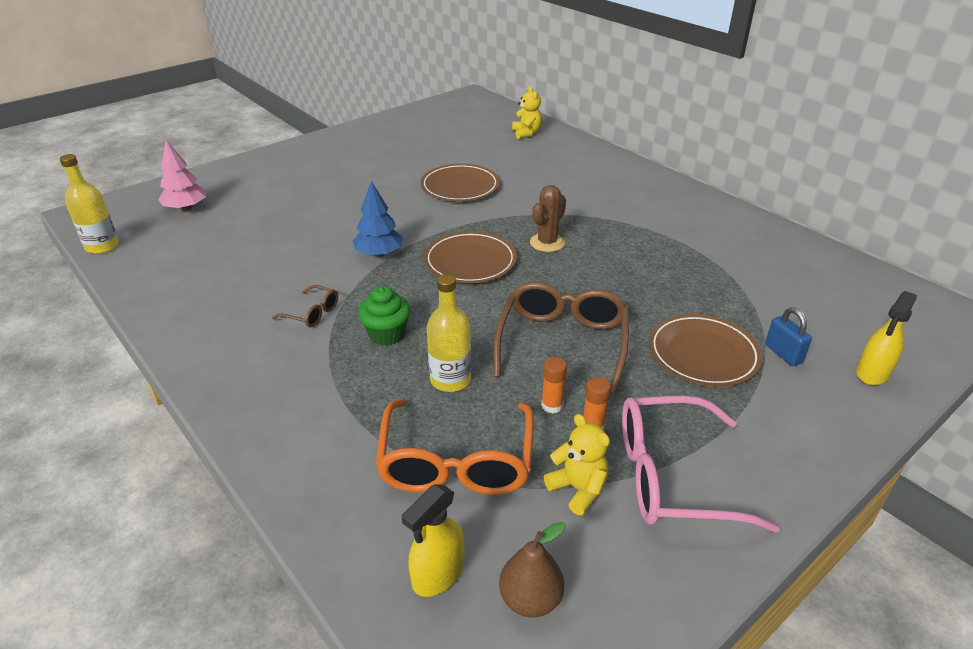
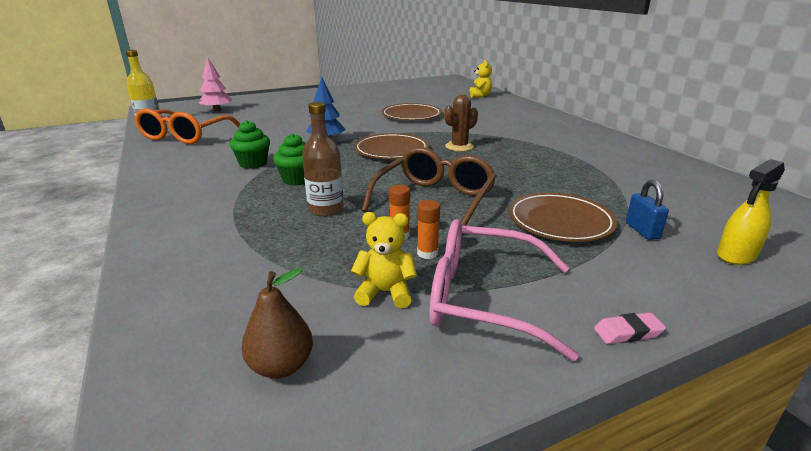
camera: 15 degrees right, 10 degrees down
(312, 313) = (253, 163): brown glasses -> green cupcake
(438, 574) = (213, 330): yellow spray bottle -> none
(450, 380) = (326, 209): yellow bottle -> brown bottle
(456, 462) = (290, 258): orange glasses -> orange glasses (185, 136)
(578, 489) = (385, 292): yellow teddy bear -> yellow teddy bear turned 60 degrees counterclockwise
(807, 489) = (628, 332): none -> pink eraser

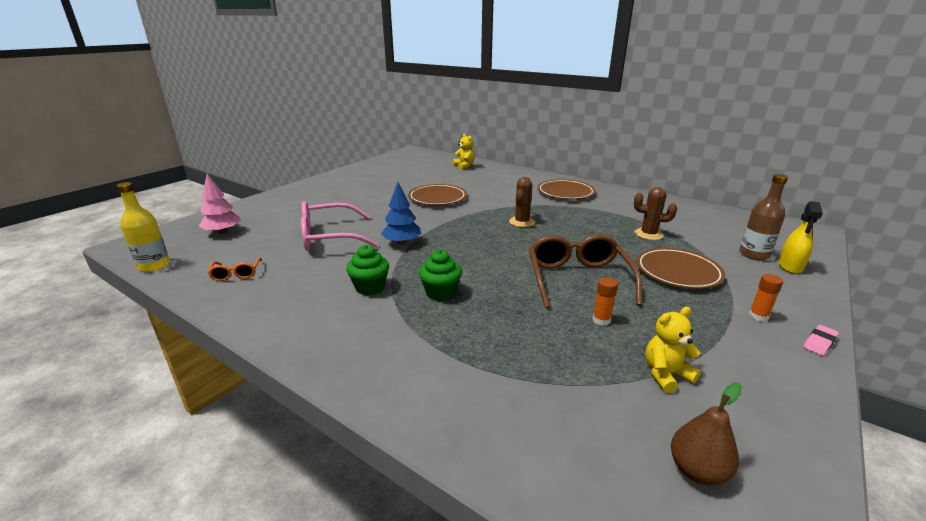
camera: 30 degrees left, 0 degrees up
(185, 136) = (236, 274): orange glasses -> orange glasses, size x0.47
(326, 209) = (512, 315): brown bottle -> brown bottle (754, 254)
(391, 150) = (474, 239): brown plate -> brown plate (565, 192)
(427, 253) = (641, 329): orange glue stick -> orange glue stick (758, 316)
(483, 298) = (724, 352): pink glasses -> pink glasses (329, 237)
(586, 183) = (648, 234): none -> brown cactus
(642, 231) = (727, 264): blue padlock -> none

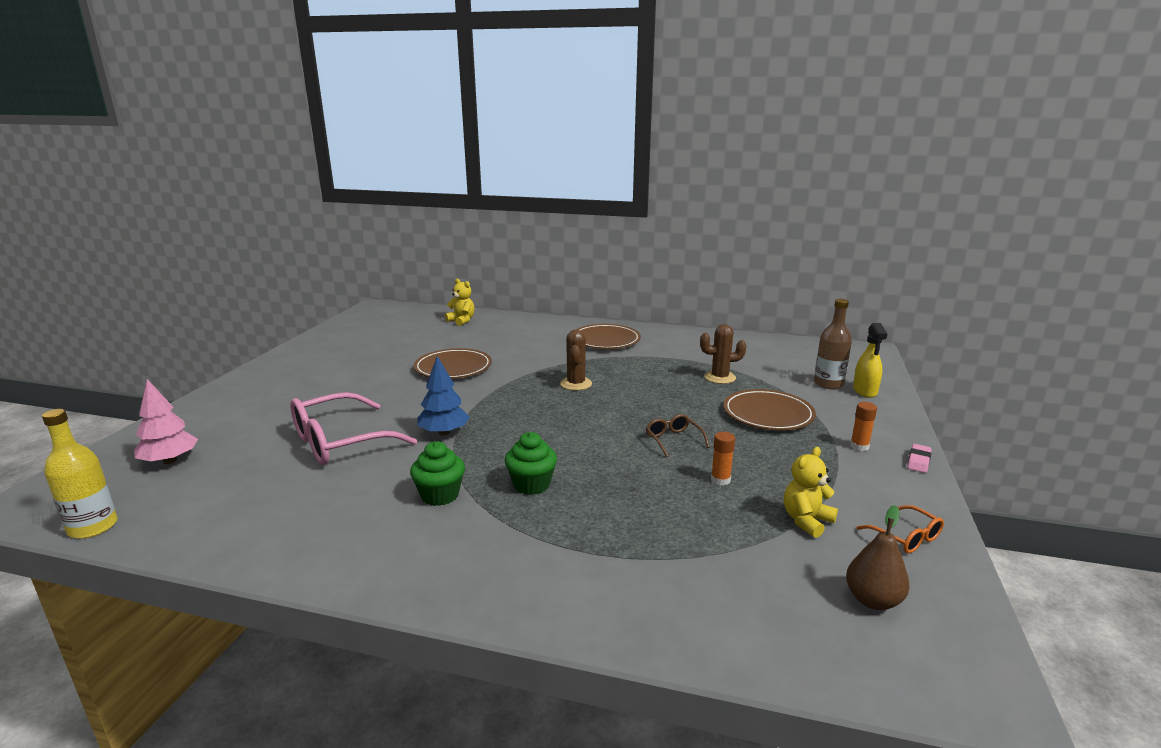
camera: 20 degrees left, 5 degrees down
(236, 274) = (238, 514): orange glasses -> orange glasses (906, 537)
(577, 279) = (673, 440): brown glasses -> brown glasses, size x0.47

